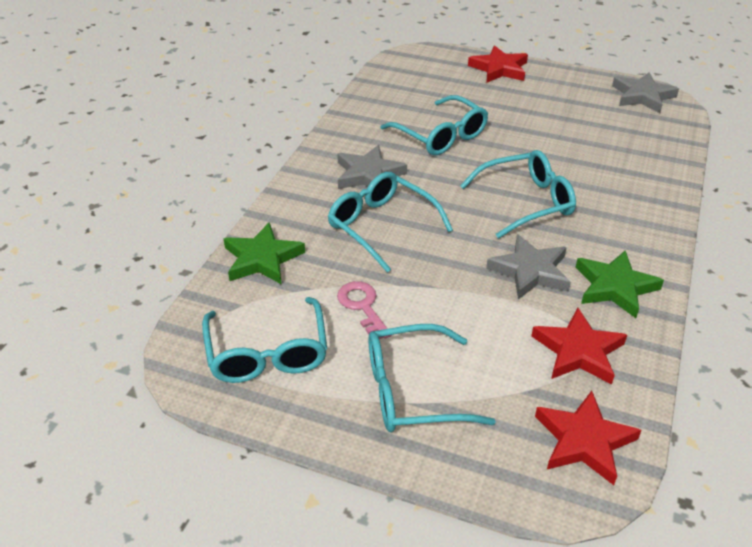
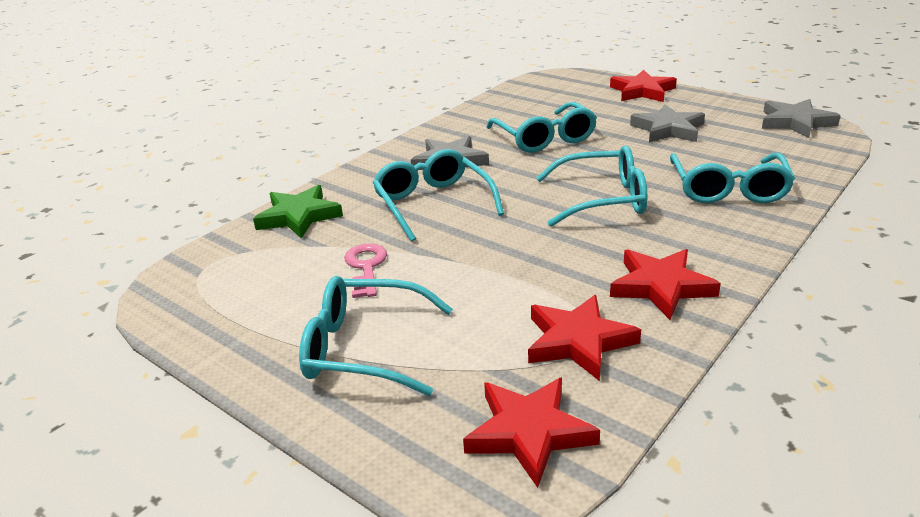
camera: 20 degrees right, 10 degrees down
(267, 353) = (245, 292): turquoise glasses -> turquoise glasses (728, 189)
(530, 271) = (568, 259): grey star -> grey star (668, 129)
(615, 287) = (661, 286): green star -> red star

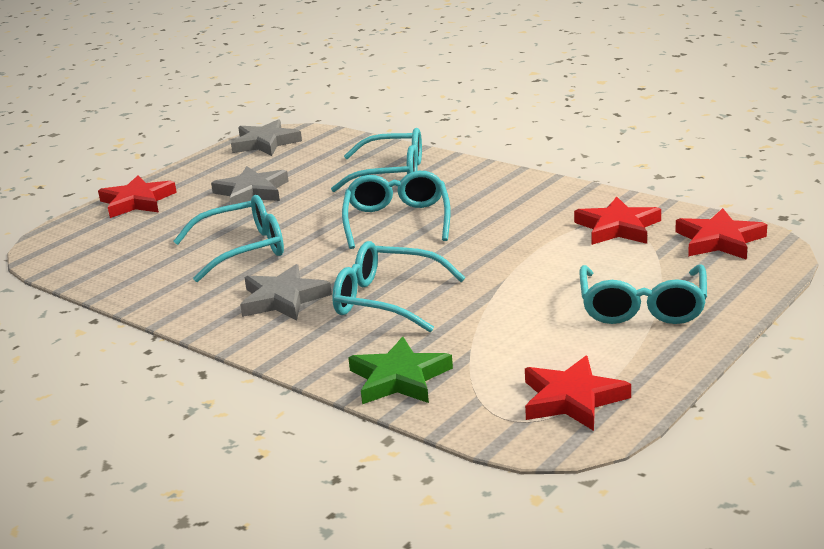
camera: 90 degrees left, 5 degrees down
(366, 267) = (514, 322): pink key -> none
(433, 203) = (386, 300): turquoise glasses -> turquoise glasses turned 45 degrees clockwise
(661, 286) = (544, 201): red star -> red star (572, 399)

